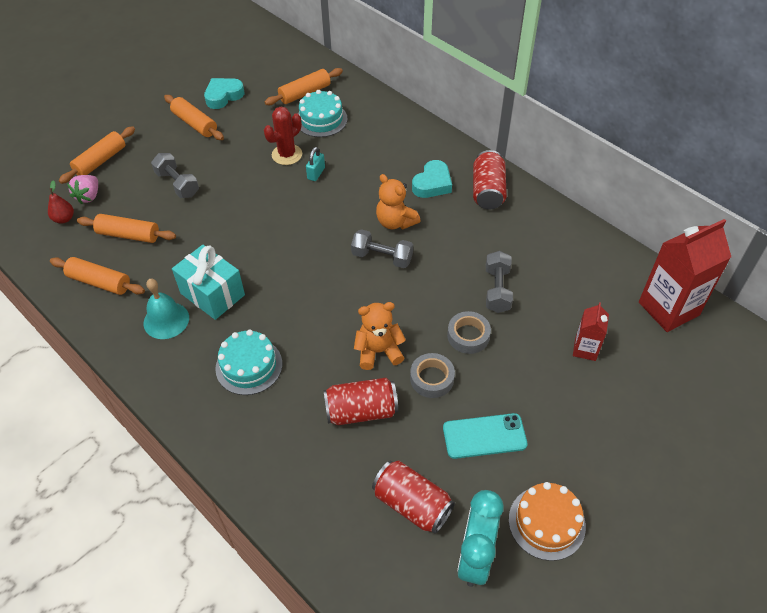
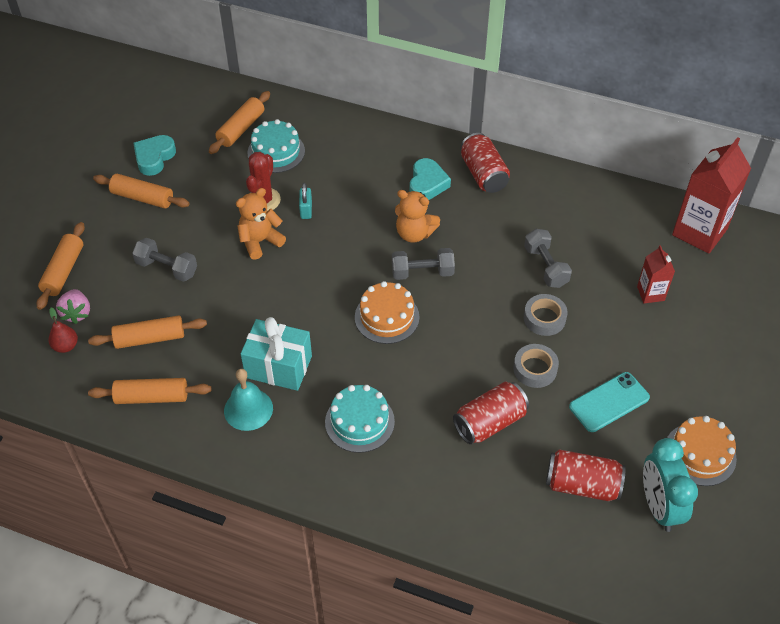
camera: 25 degrees left, 0 degrees up
(328, 284) = (387, 317): none -> orange cake
(378, 351) = (472, 362): orange teddy bear -> orange teddy bear (260, 241)

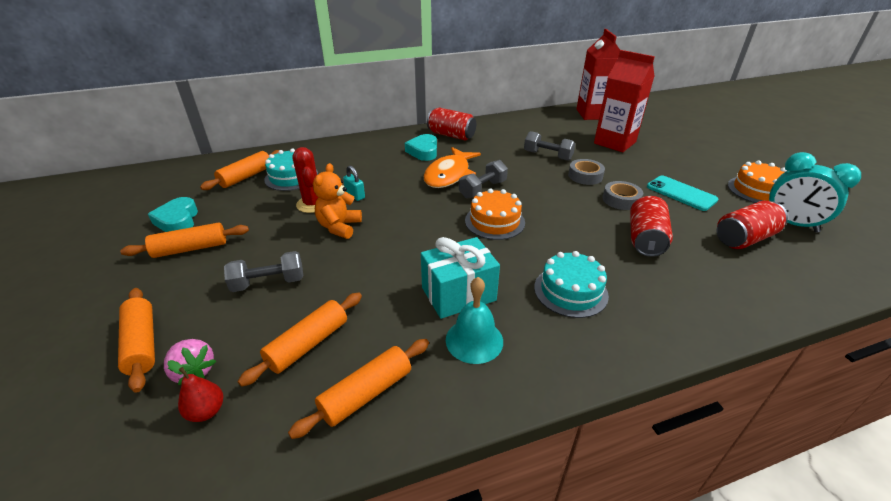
camera: 40 degrees left, 15 degrees down
(241, 129) = (246, 177): orange rolling pin -> orange rolling pin turned 45 degrees clockwise
(414, 233) = (449, 175): orange teddy bear -> orange fish
(427, 184) = (423, 151): turquoise heart -> turquoise heart turned 150 degrees counterclockwise
(609, 402) = (681, 193): turquoise phone -> turquoise phone turned 60 degrees counterclockwise
(650, 293) = (614, 143): red carton -> red carton, size x1.93

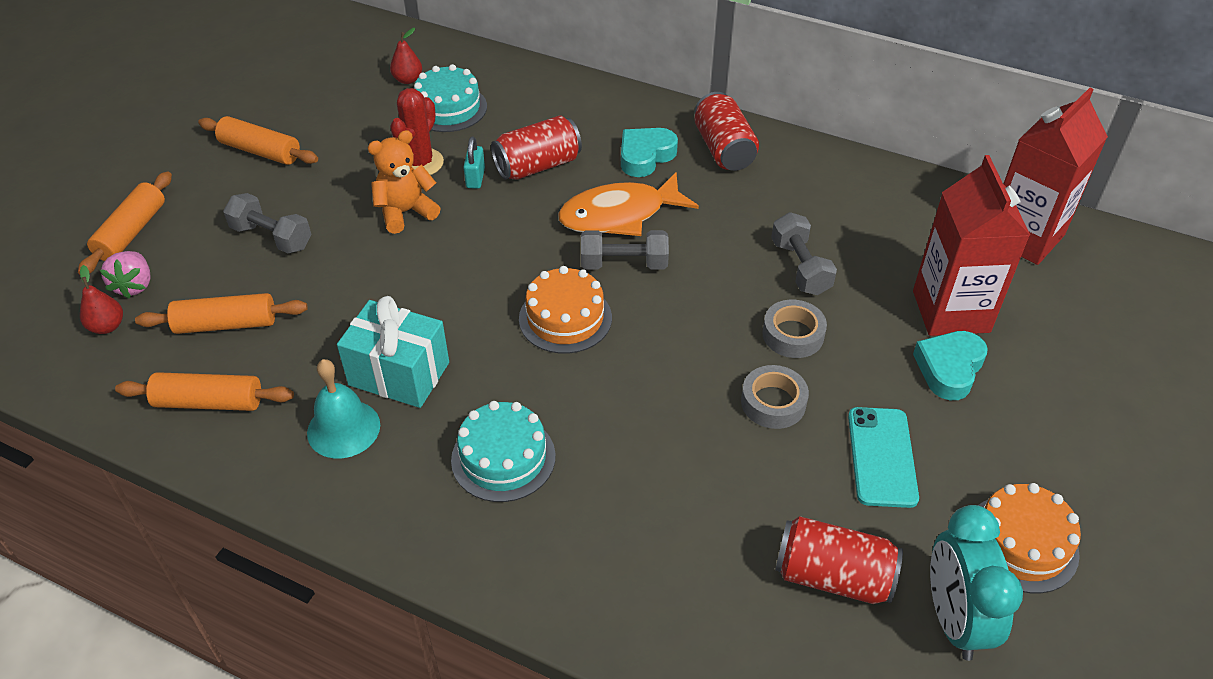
camera: 45 degrees right, 10 degrees up
(178, 220) = (287, 106): turquoise heart -> turquoise heart (949, 369)
(246, 177) = (408, 80): orange rolling pin -> red pear
(645, 239) = (698, 473): red can -> red can (538, 166)

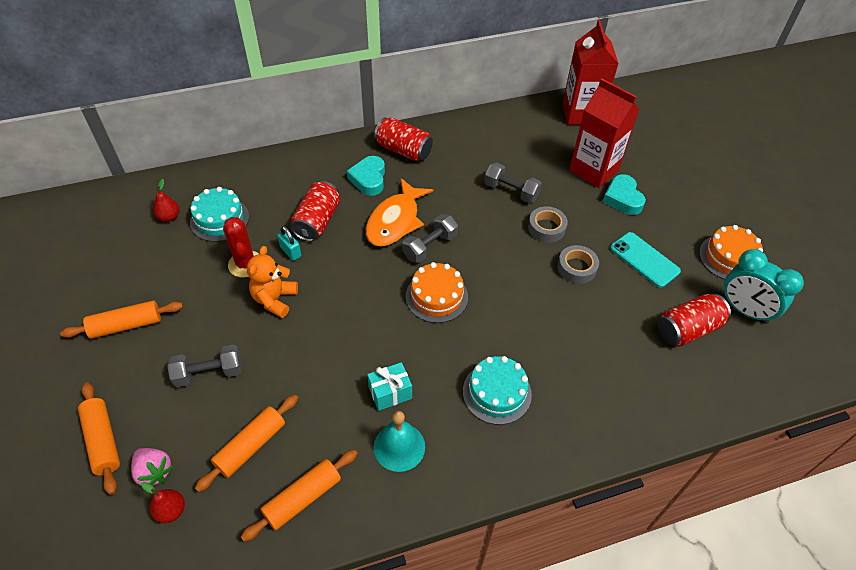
camera: 45 degrees left, 5 degrees up
(399, 374) = (390, 393): turquoise gift -> turquoise gift, size x0.63

